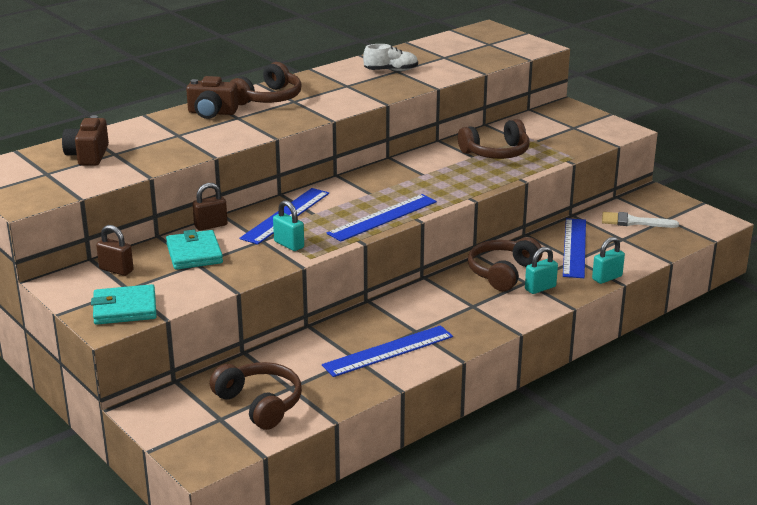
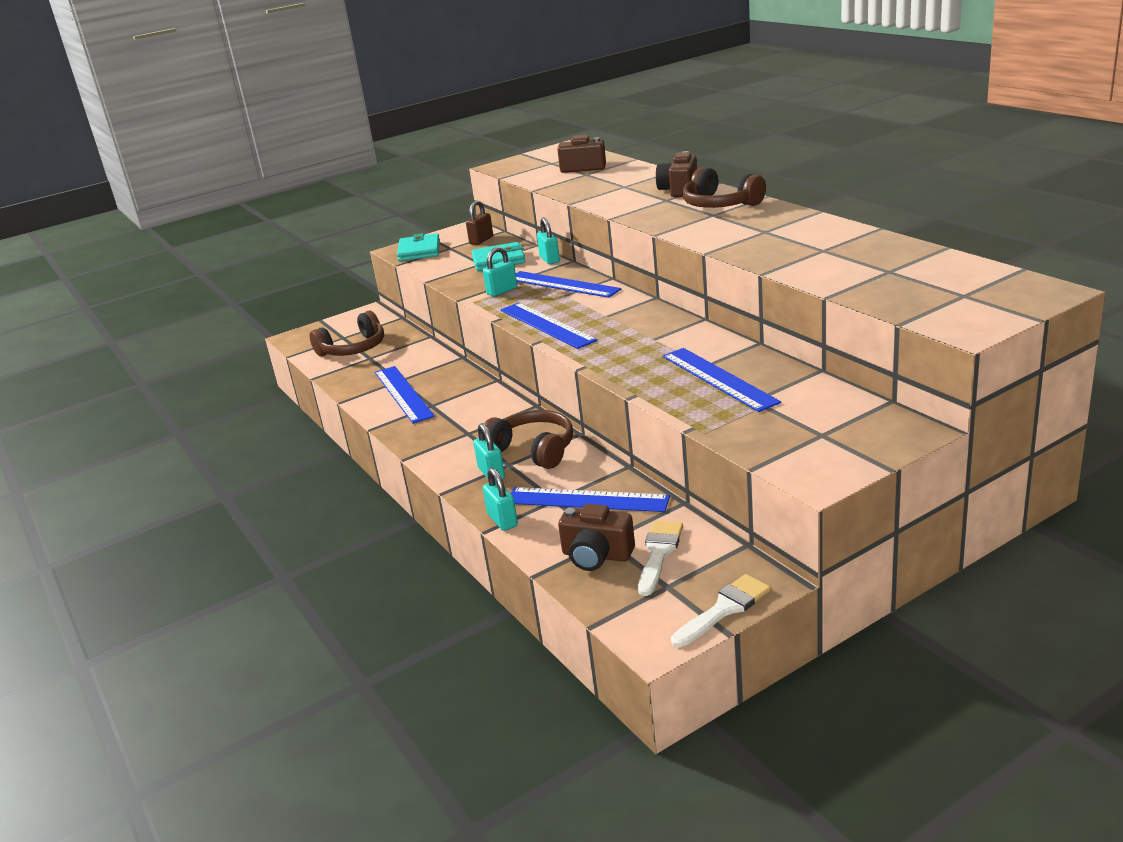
camera: 100 degrees right, 0 degrees up
(211, 225) = (549, 259): brown padlock -> turquoise padlock
(391, 70) = (823, 247): white shoe -> none
(496, 153) = (719, 378): brown headphones -> blue ruler
(641, 241) = (596, 555): none -> brown camera
(683, 203) = (724, 609): none -> white brush

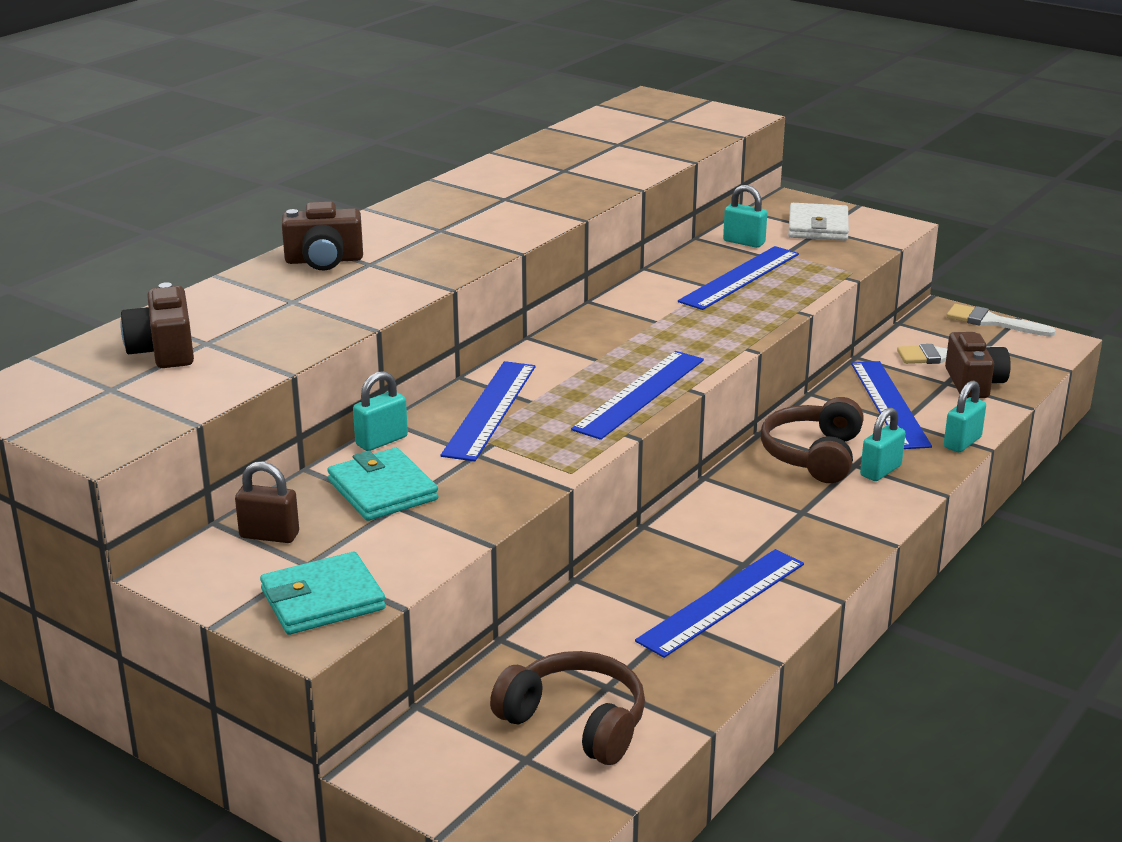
camera: 115 degrees left, 0 degrees up
(502, 291) = (524, 455): turquoise padlock -> turquoise padlock (744, 242)
(720, 204) = (398, 229): brown headphones -> none
(828, 433) = (818, 227): none -> white wallet

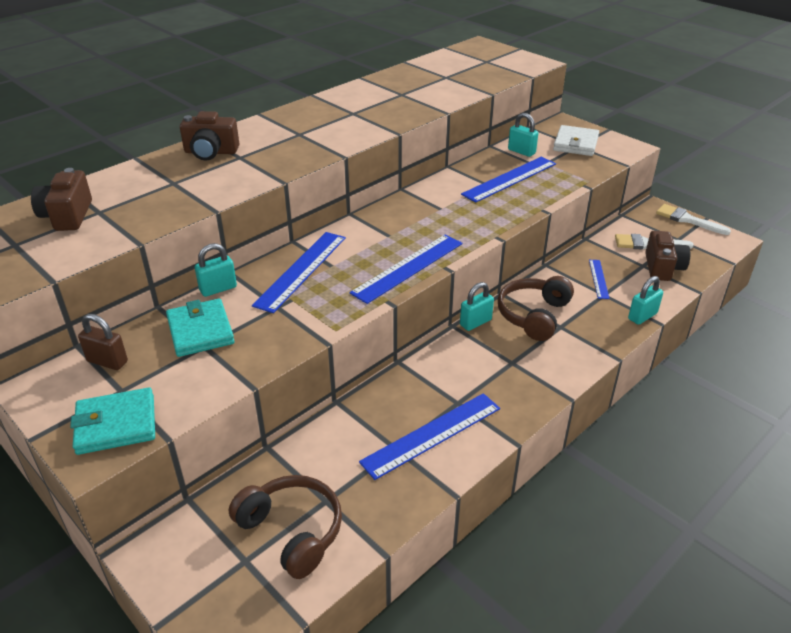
camera: 10 degrees right, 10 degrees up
(880, 471) = (577, 334): turquoise padlock -> turquoise padlock (475, 322)
(889, 404) = (598, 279): blue ruler -> blue ruler, size x0.53

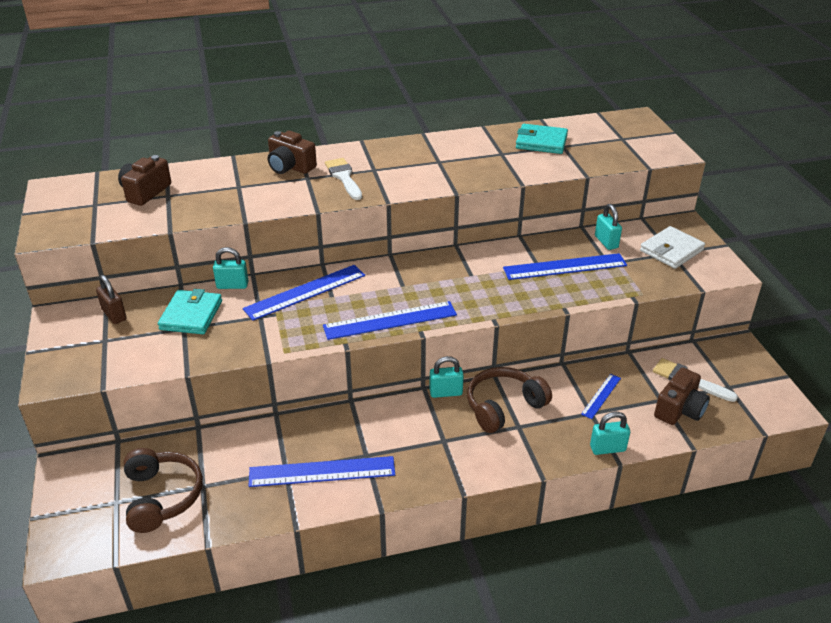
camera: 30 degrees right, 0 degrees up
(116, 424) = (81, 364): turquoise wallet -> turquoise wallet (541, 142)
(687, 220) = (762, 370): white brush -> white brush (344, 177)

